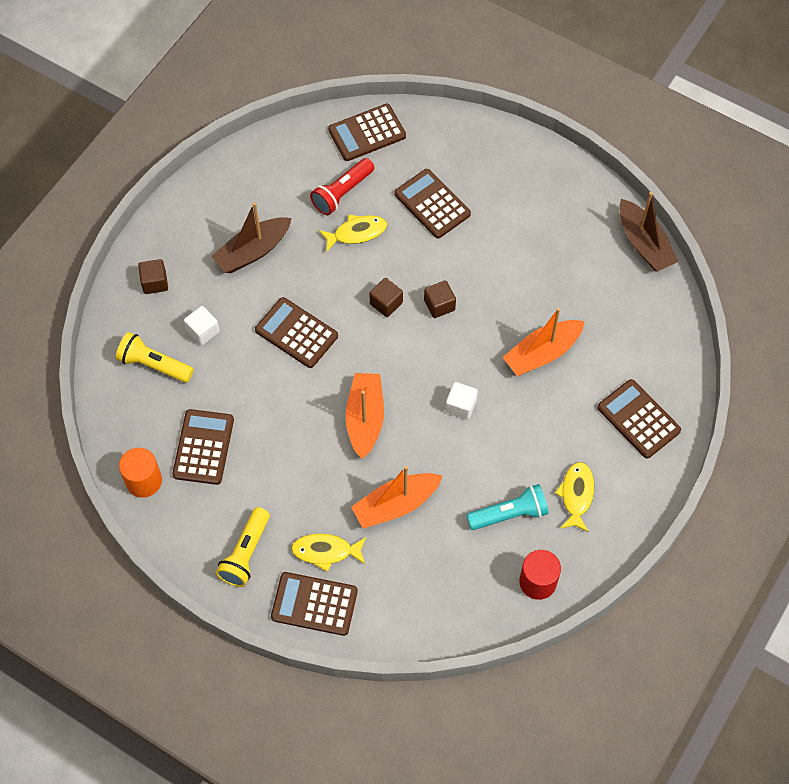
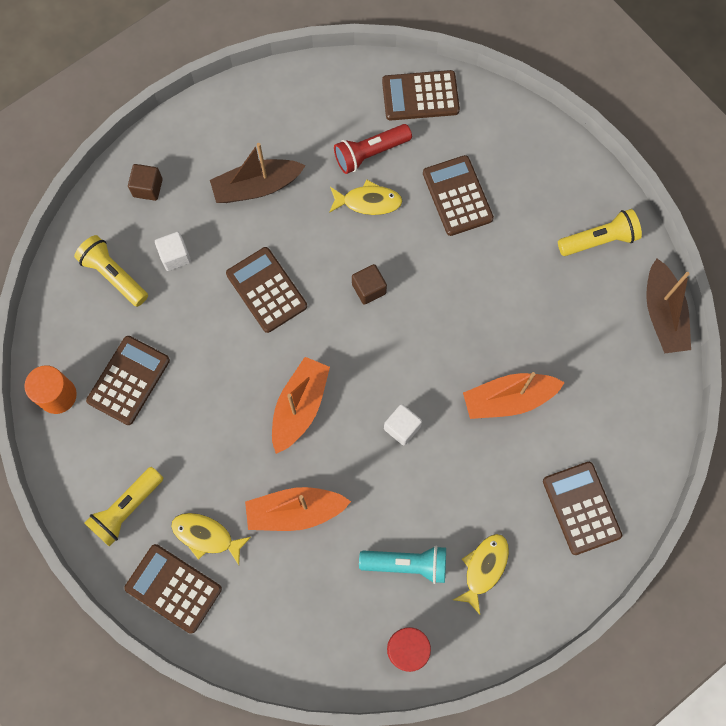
camera: 20 degrees right, 10 degrees up
(439, 305) = (422, 309): brown cube -> none
(567, 201) = (599, 240): none -> yellow flashlight

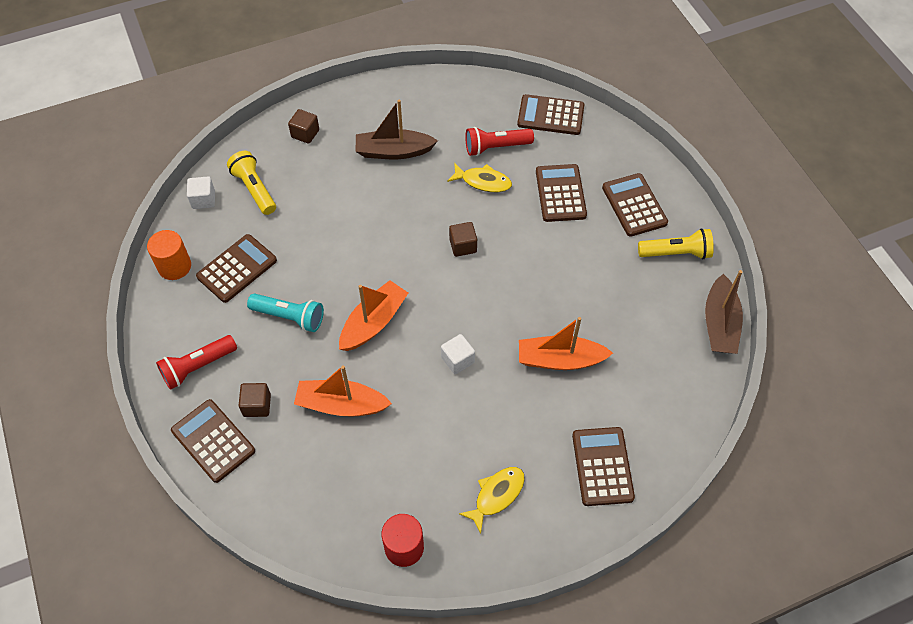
camera: 15 degrees right, 15 degrees down
(127, 509) = (197, 367): yellow flashlight -> red flashlight
(175, 256) = (309, 186): white cube -> white cube (203, 199)
(206, 536) = (257, 405): yellow fish -> brown cube
(266, 290) = (376, 227): brown calculator -> brown calculator (634, 205)
(407, 564) = (427, 473): turquoise flashlight -> turquoise flashlight (290, 317)

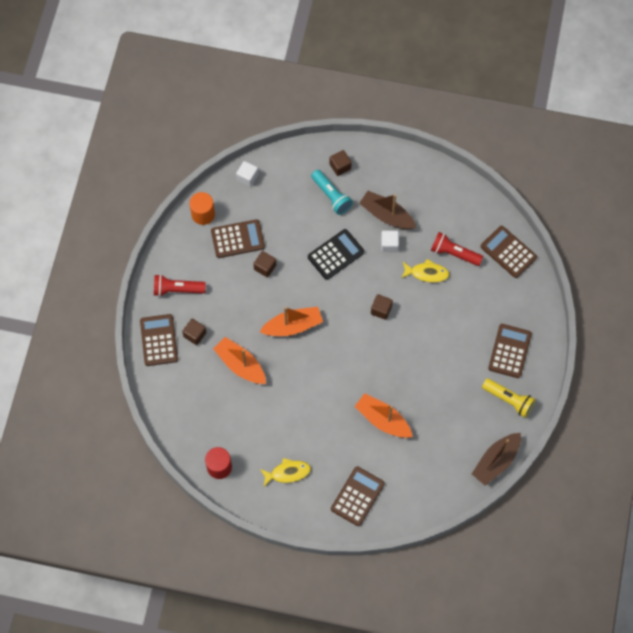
camera: 35 degrees right, 10 degrees up
(254, 189) = (282, 189): yellow flashlight -> none
(290, 317) = (247, 291): turquoise flashlight -> turquoise flashlight (331, 196)
(292, 279) = (265, 267): none -> brown cube
(367, 220) = (335, 254): none -> black calculator
(457, 360) = (324, 381): white cube -> white cube (389, 244)
(483, 181) = (427, 273): yellow fish -> yellow fish turned 45 degrees counterclockwise
(560, 193) = (469, 313): brown calculator -> none

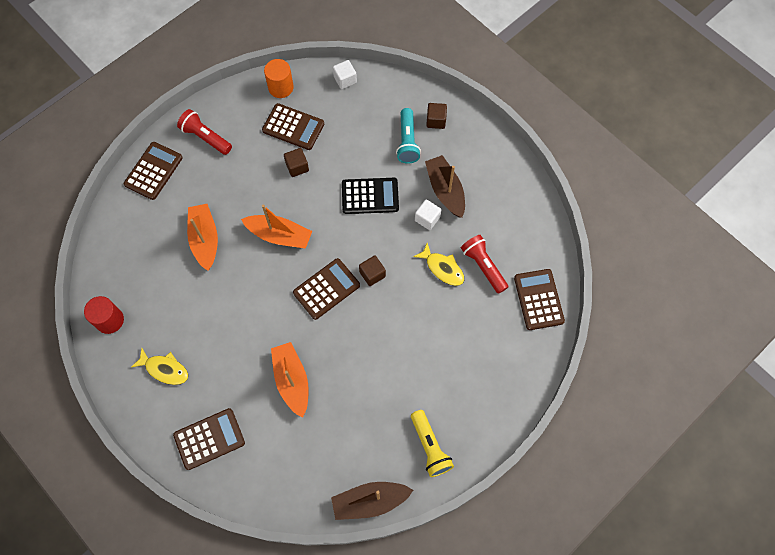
camera: 35 degrees right, 0 degrees up
(195, 334) = (188, 186): brown cube -> none
(509, 351) = (467, 398): brown calculator -> brown calculator (326, 289)

